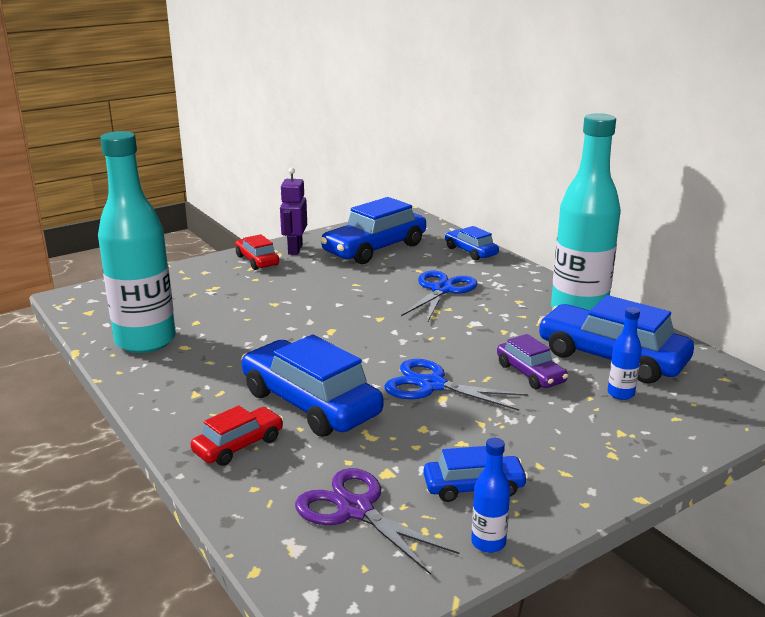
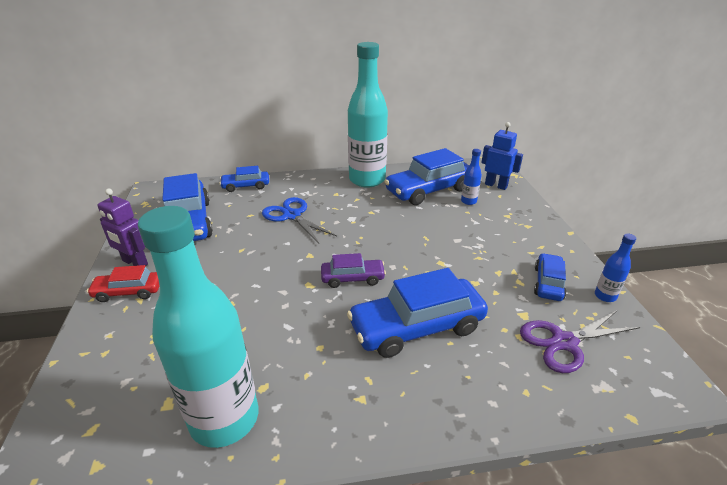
camera: 65 degrees left, 10 degrees up
(238, 445) = (462, 387): red car -> none
(431, 385) = (422, 262): blue scissors -> none
(530, 373) = (430, 221): purple car -> purple car (352, 278)
(705, 410) = (496, 185): none -> blue robot

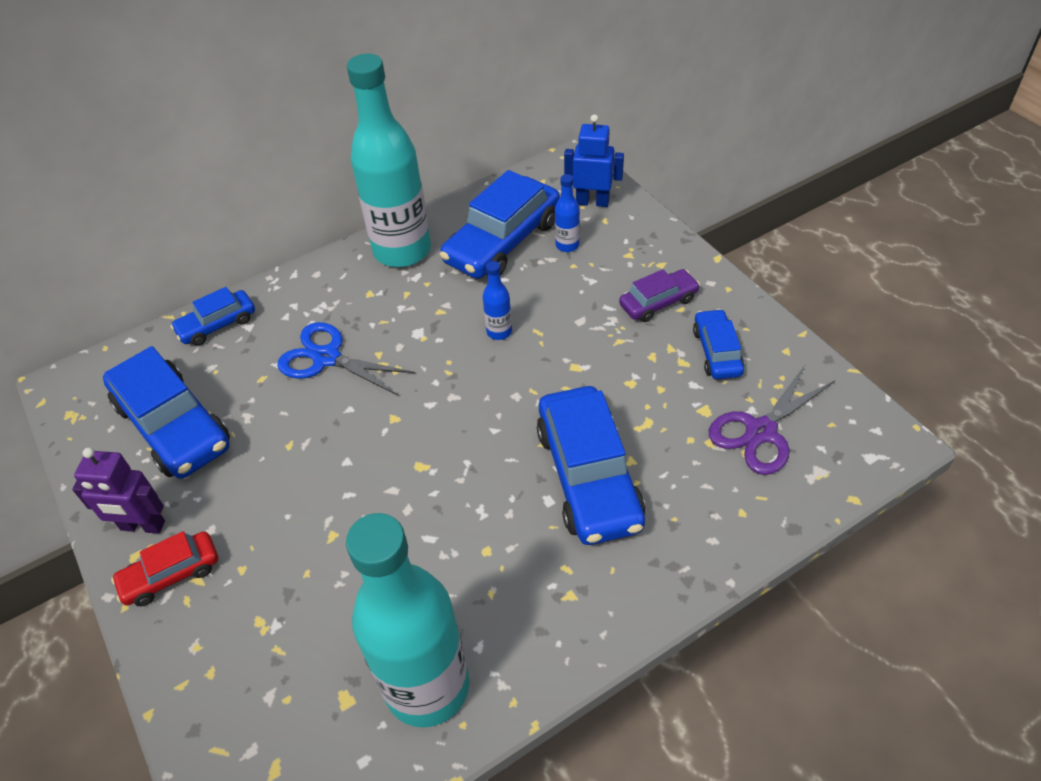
camera: 20 degrees left, 15 degrees up
(352, 278) = (473, 434): purple car -> purple car (658, 302)
(417, 327) = (588, 476): blue car -> blue car turned 60 degrees counterclockwise
(605, 296) = (786, 347): blue bottle -> blue bottle (499, 332)

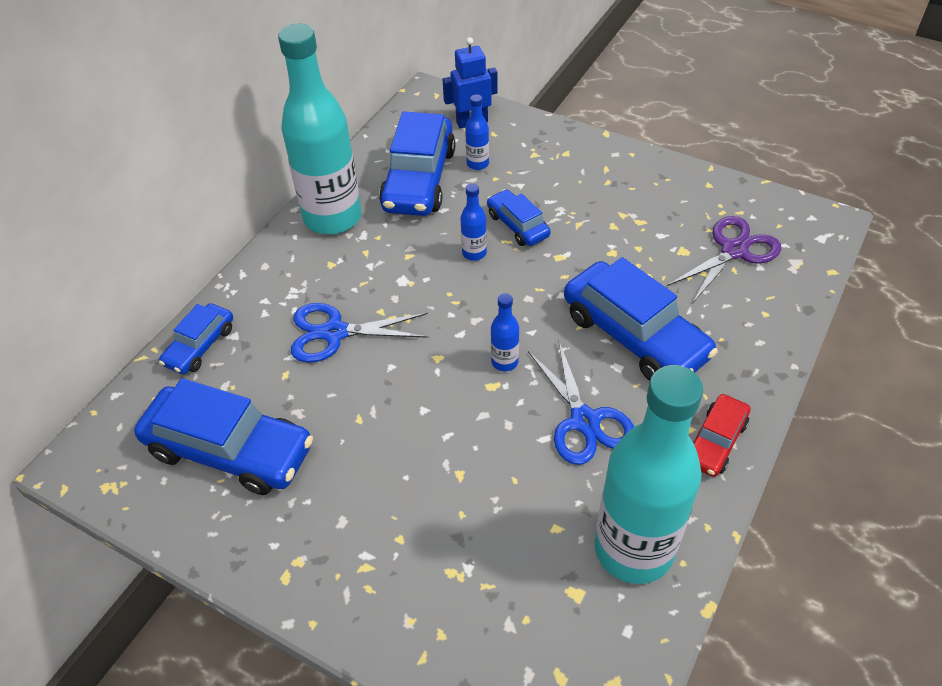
camera: 30 degrees left, 0 degrees up
(142, 526) = (272, 548): purple robot -> none
(171, 574) = (336, 575): red car -> red car (715, 442)
(448, 448) = (504, 362): none -> blue bottle
(476, 540) = (584, 421): none -> blue scissors
(658, 302) = (586, 183): purple car -> none
(716, 352) = (659, 204): blue car -> blue car (517, 225)
(760, 432) = (734, 250): purple scissors -> purple scissors turned 150 degrees counterclockwise

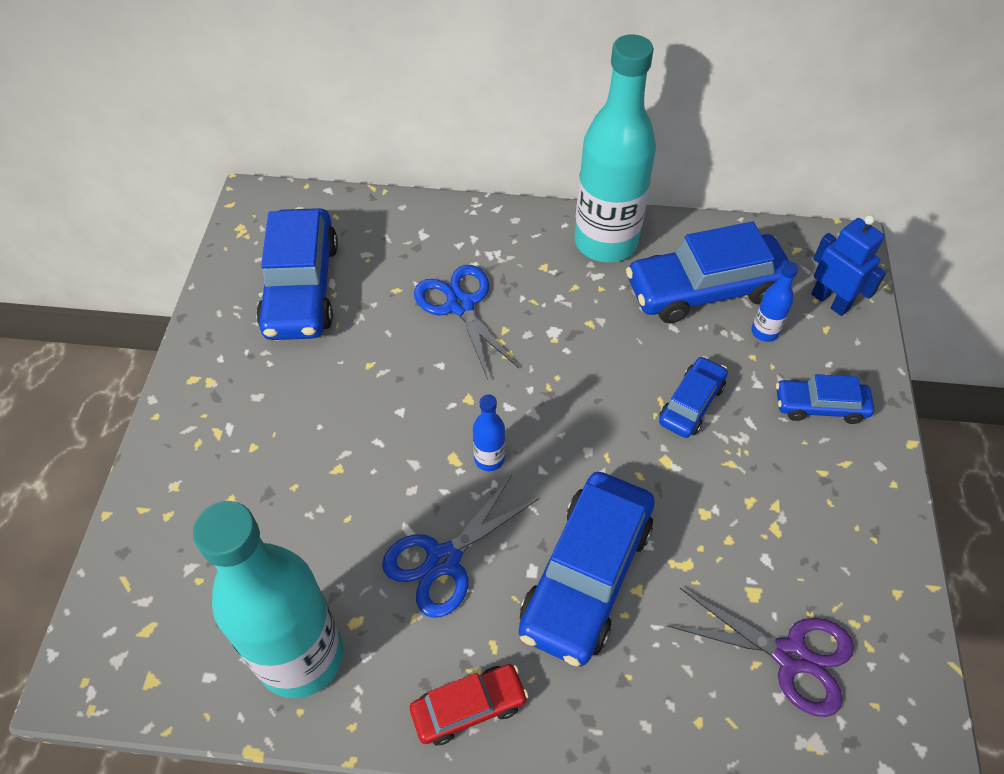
camera: 65 degrees right, 5 degrees up
(200, 346) = (401, 218): blue car -> blue car (820, 406)
(474, 253) = (625, 378): blue bottle -> none
(715, 442) = (469, 707): red car -> red car turned 150 degrees clockwise

